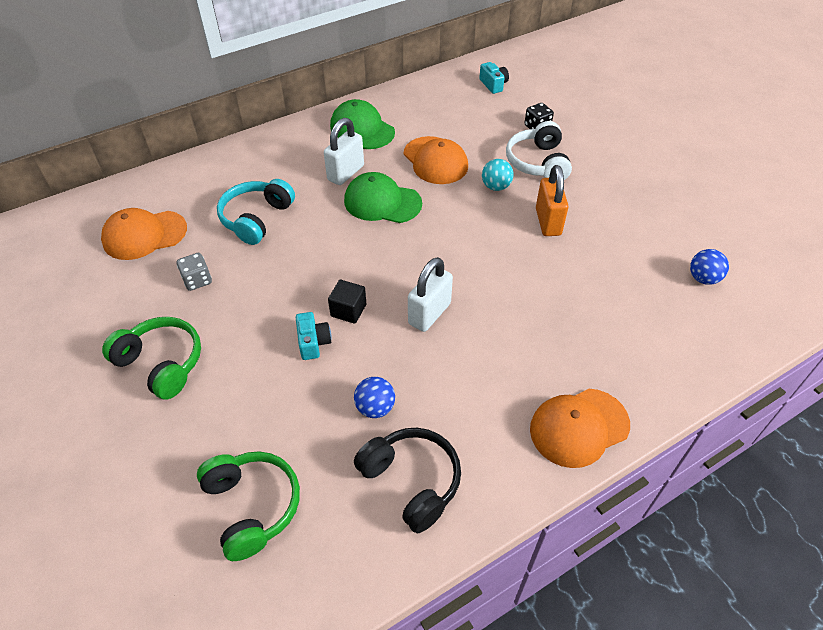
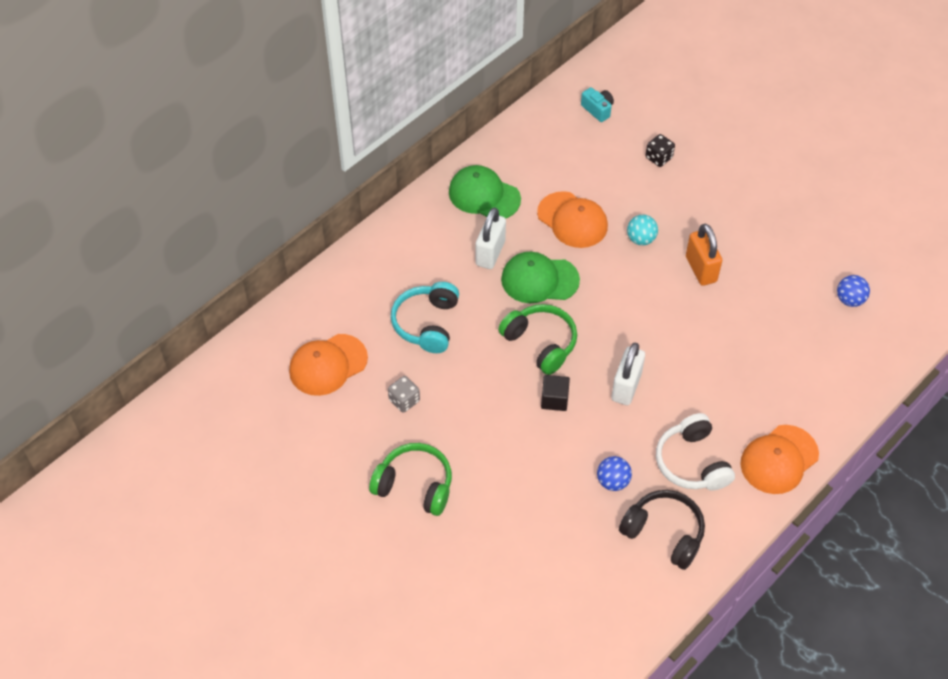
camera: 15 degrees left, 5 degrees up
(252, 506) = (549, 582): green headphones -> green headphones (540, 343)
(313, 342) = (537, 436): turquoise camera -> none
(538, 163) = (672, 202): white headphones -> white headphones (692, 462)

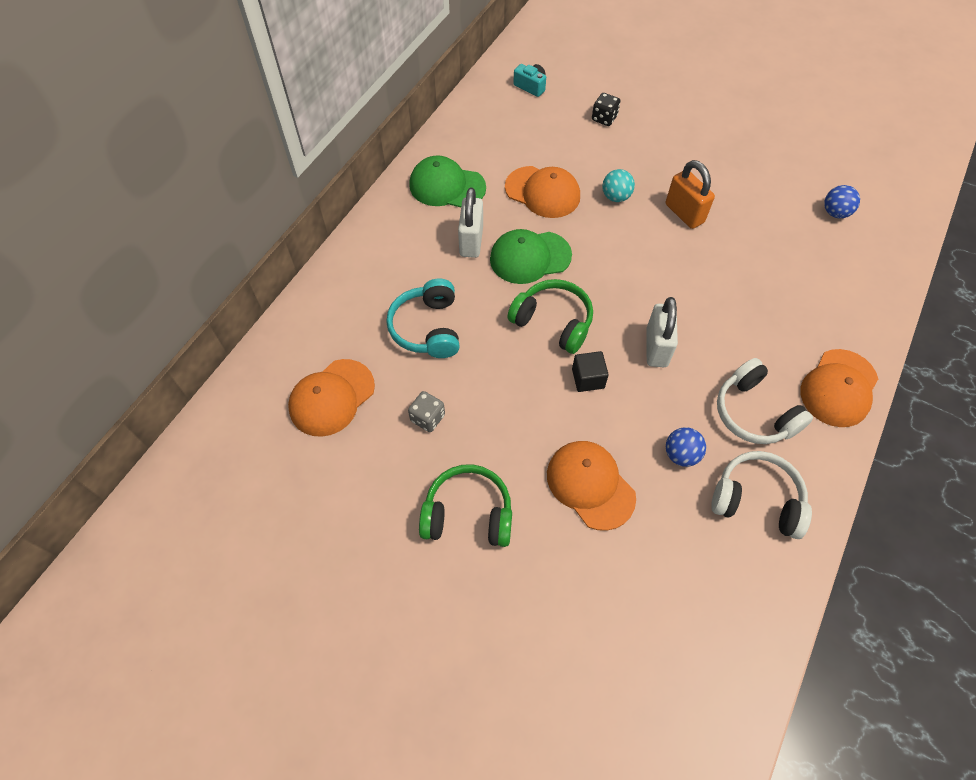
camera: 15 degrees left, 5 degrees up
(525, 487) = (590, 485): none -> orange cap
(664, 533) = (756, 500): black headphones -> white headphones

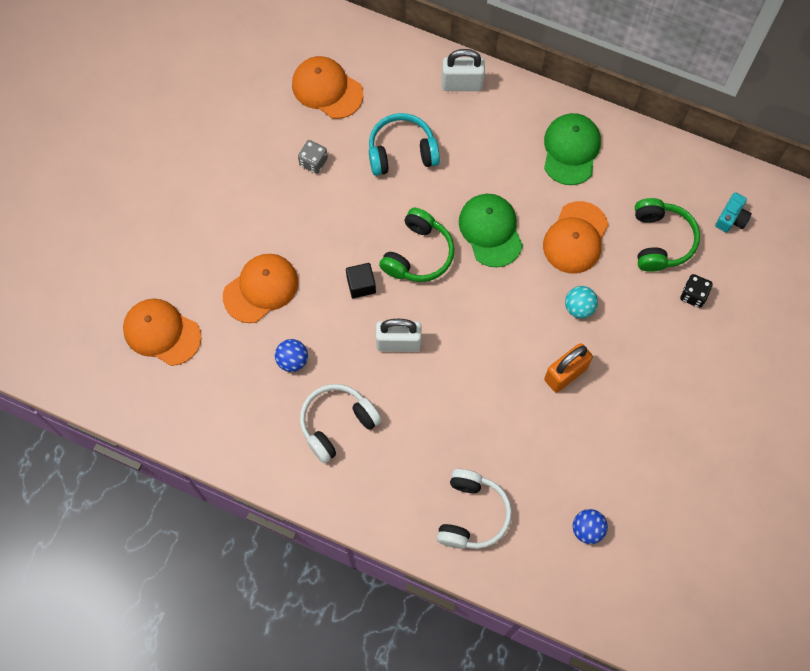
camera: 85 degrees right, 10 degrees up
(468, 514) = (232, 200): green headphones -> green headphones (660, 240)
(471, 241) = (504, 178): white padlock -> white padlock (462, 84)
(756, 500) = (254, 419): white headphones -> white headphones (472, 514)
(838, 388) = (368, 502): orange cap -> orange cap (162, 332)

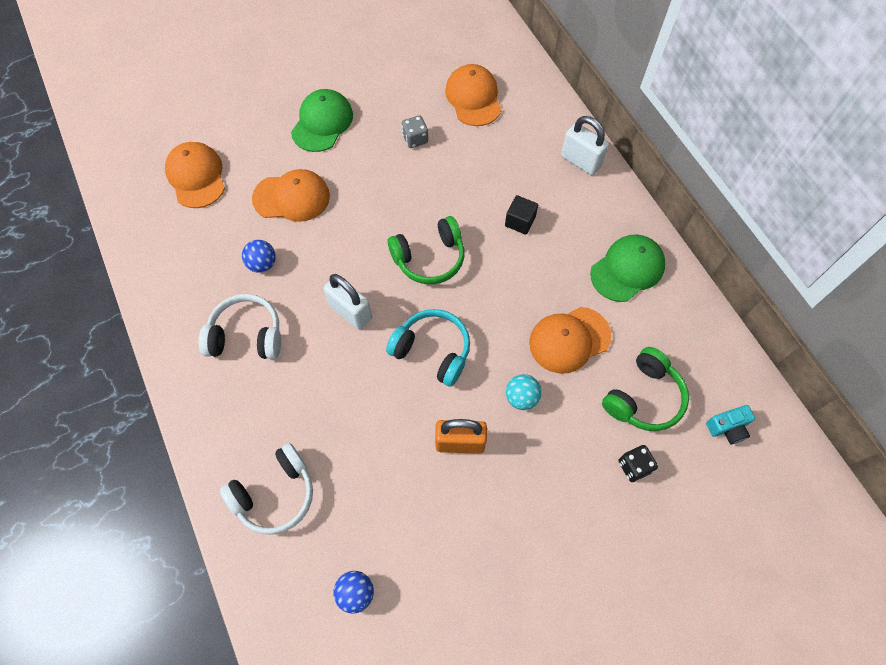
camera: 40 degrees right, 5 degrees down
(361, 285) = (365, 248): black cube -> black cube (520, 221)
(402, 152) = (487, 177): turquoise headphones -> turquoise headphones (432, 351)
(490, 230) = (503, 282): green cap -> green cap (322, 123)

